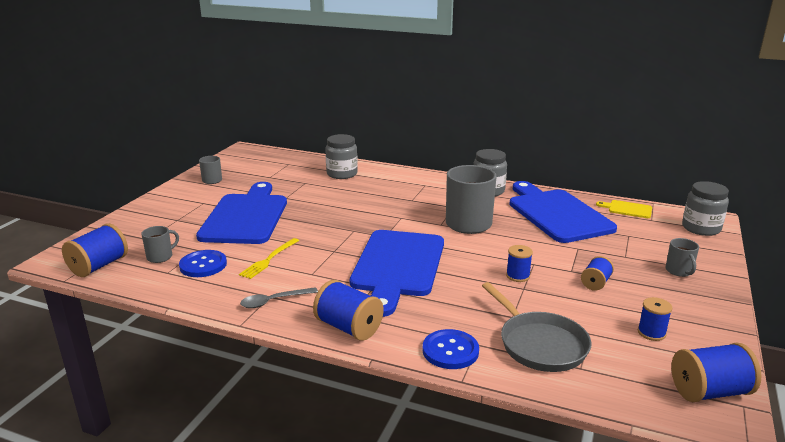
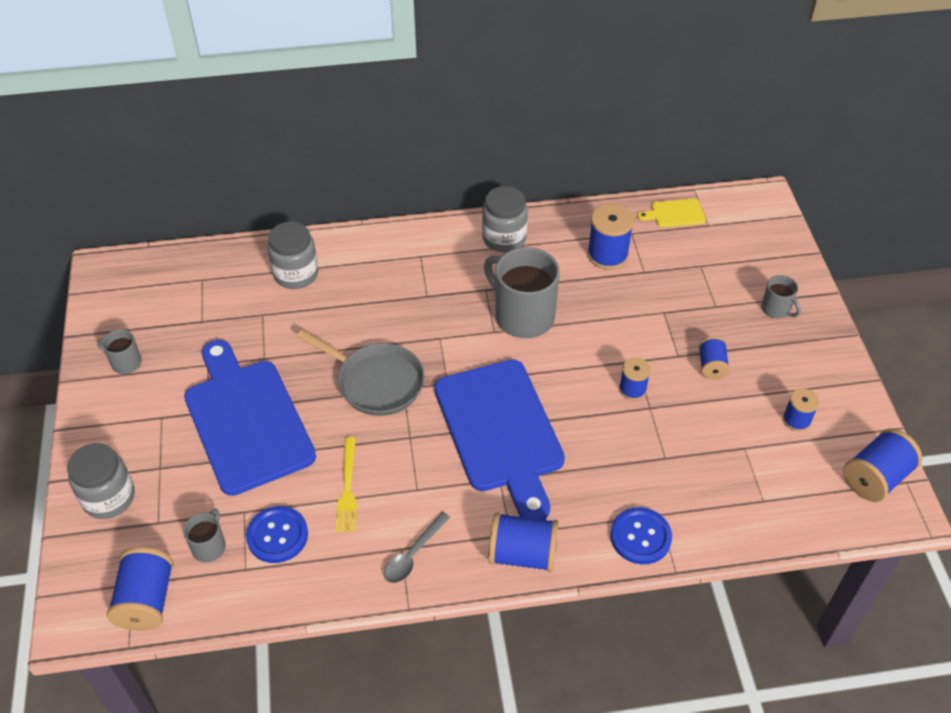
camera: 30 degrees left, 25 degrees up
(539, 344) = (712, 486): grey pan -> grey pan (376, 382)
(557, 214) = (607, 255): blue cutting board -> blue spool
(701, 228) = (762, 221): grey jar -> grey jar (109, 498)

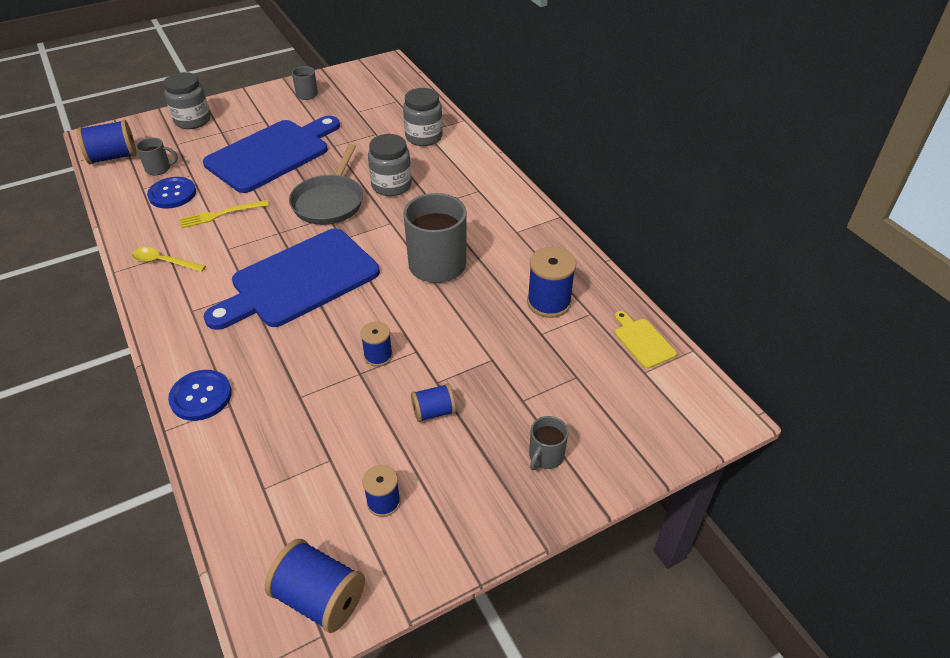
camera: 70 degrees right, 5 degrees down
(413, 554) = (164, 262): grey spoon -> yellow spoon
(504, 238) = (529, 231): grey jar -> grey jar (391, 185)
(523, 554) = (171, 322): blue spool -> none

